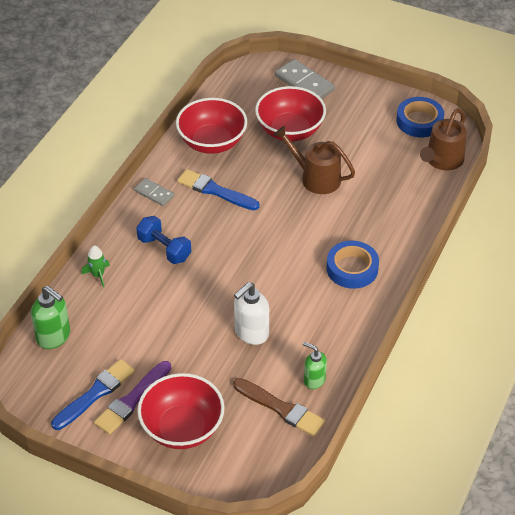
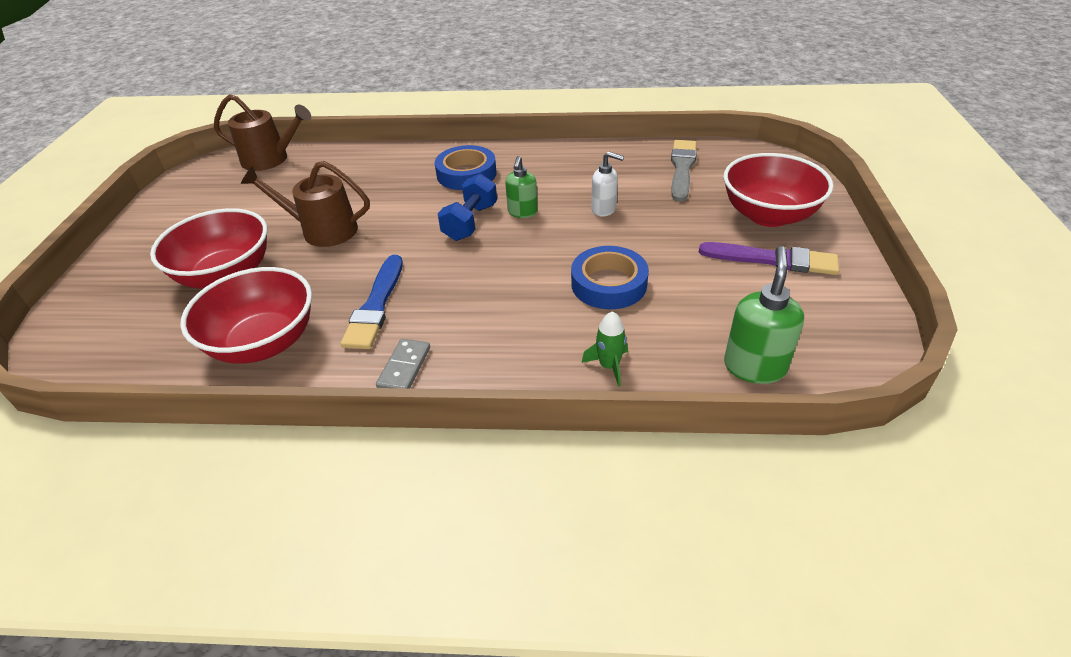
camera: 110 degrees left, 5 degrees down
(95, 393) = (797, 291): blue brush -> none
(164, 249) = (516, 317): blue dumbbell -> blue dumbbell (470, 222)
(251, 333) = (604, 209): white soap dispenser -> white soap dispenser, size x0.66
(281, 408) = (682, 168): brown brush -> grey brush
(304, 83) = (109, 290): grey domino -> none
(314, 380) = (631, 160): green soap dispenser -> green soap dispenser (522, 212)
(316, 178) = (323, 230): brown watering can -> brown watering can turned 90 degrees clockwise
(419, 121) = (199, 185): blue tape -> blue tape (609, 284)

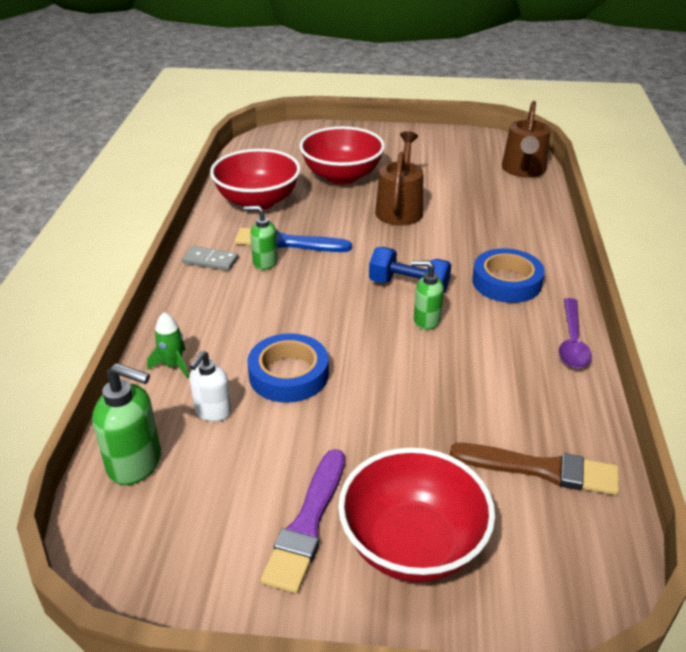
camera: 90 degrees right, 5 degrees down
(415, 320) = (264, 262): none -> green soap dispenser
(546, 151) = (572, 342): none -> purple spoon
(604, 209) = (431, 382): white soap dispenser -> white soap dispenser (213, 412)
(682, 168) = (541, 469): grey brush -> brown brush

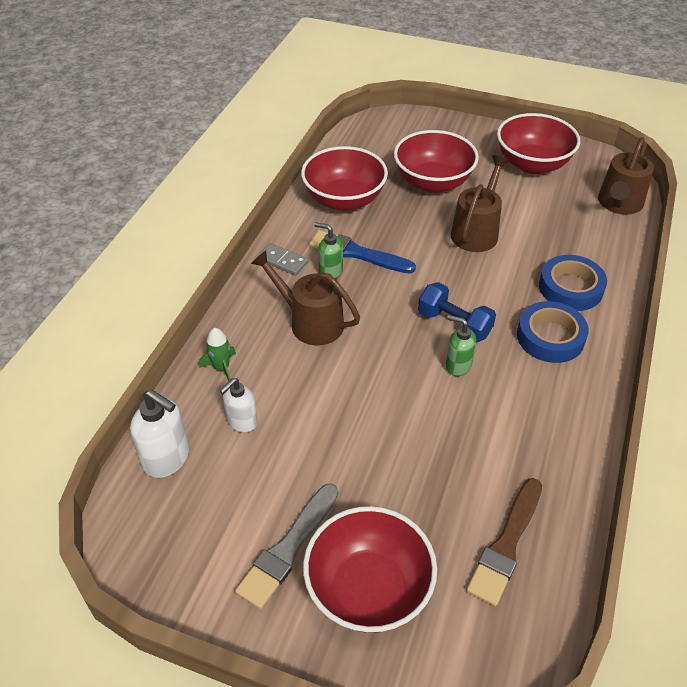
camera: 15 degrees right, 10 degrees up
(135, 464) = (167, 458): green soap dispenser -> white soap dispenser
(259, 308) = (310, 322): none -> brown watering can
(288, 374) = (316, 398): blue tape -> blue tape (570, 288)
(307, 524) = (288, 548): purple brush -> grey brush
(431, 150) = (532, 164): none -> red bowl
(541, 469) = (506, 544): brown brush -> brown brush turned 90 degrees clockwise
(572, 342) = (588, 417): purple spoon -> none

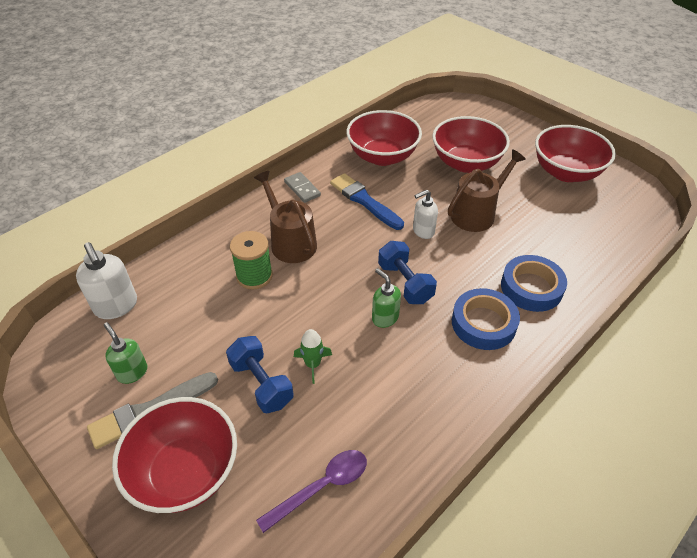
camera: 25 degrees right, 0 degrees up
(221, 367) = (201, 253): green rocket -> green rocket (313, 364)
(242, 422) = (186, 299): white soap dispenser -> white soap dispenser (423, 231)
(298, 371) = (254, 276): none -> green spool
(330, 272) = (333, 208): green soap dispenser -> green soap dispenser (132, 372)
(383, 475) = (261, 383): none -> blue dumbbell
(506, 544) = (321, 487): brown brush -> purple spoon
(619, 204) = (628, 229): brown watering can -> none

